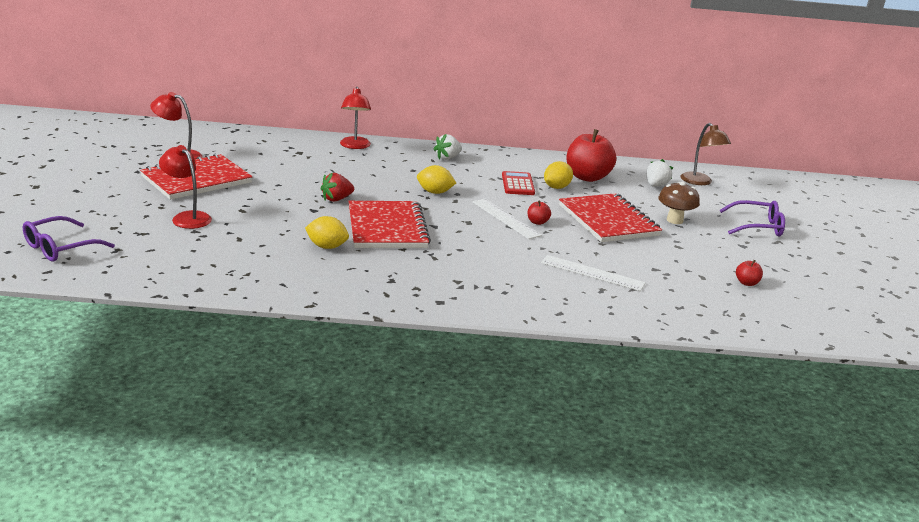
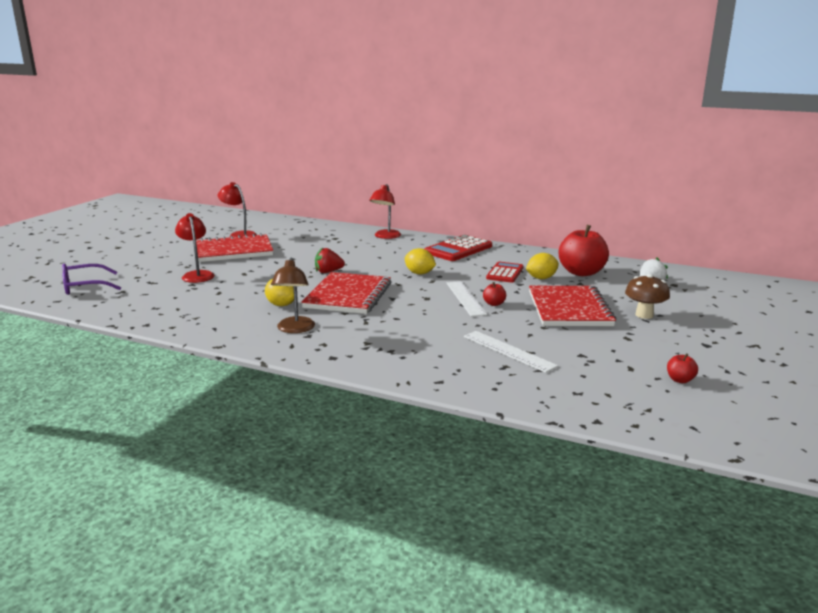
camera: 25 degrees right, 5 degrees down
(447, 158) = (458, 249): white strawberry -> red calculator
(700, 182) = (704, 285): brown lamp -> brown lamp (295, 329)
(757, 226) = (739, 329): purple glasses -> none

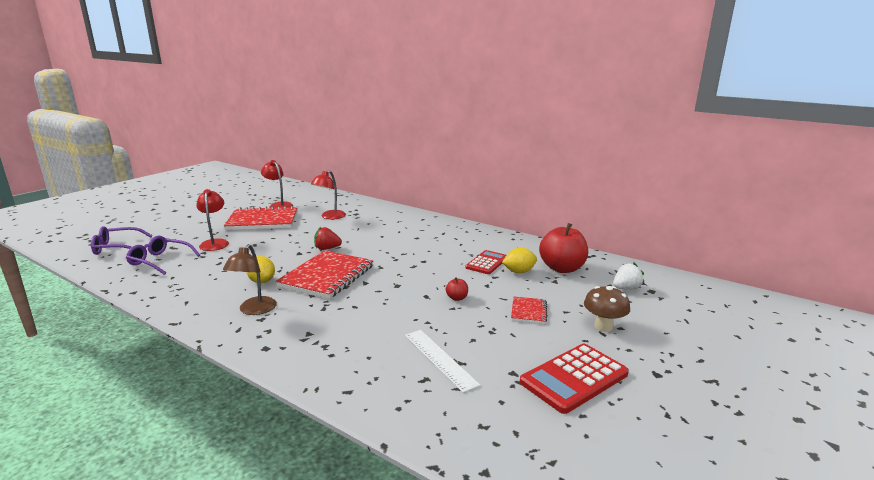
camera: 10 degrees right, 0 degrees up
(149, 295) = (160, 261): none -> purple glasses
(385, 236) = (400, 215): red lamp -> red lamp (330, 217)
(419, 273) = (407, 257): yellow lemon -> none
(458, 249) = (457, 233): red calculator -> red calculator (574, 378)
(465, 298) = (433, 289): white ruler -> none
(569, 309) = (528, 311): red notebook -> red notebook, size x0.48
(680, 380) = (607, 422): red apple -> none

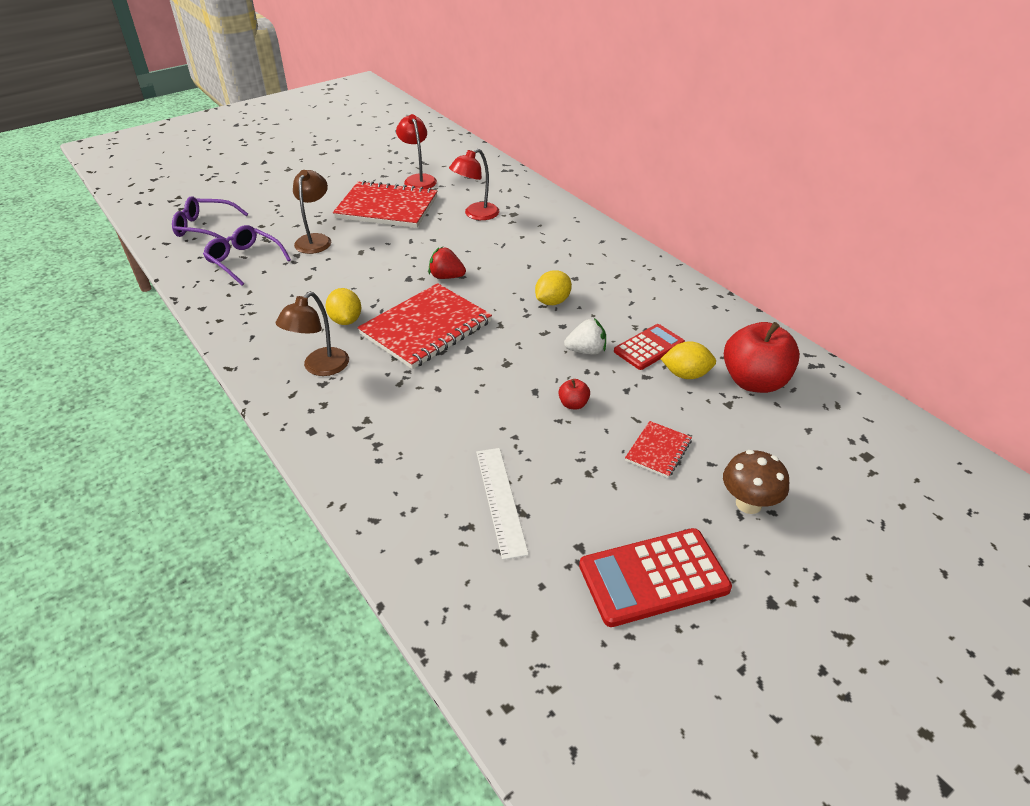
camera: 20 degrees right, 20 degrees up
(215, 243) = (315, 240): red lamp -> brown lamp
(409, 250) = (552, 301): none -> yellow lemon
(626, 288) = (829, 442): white strawberry -> white strawberry (586, 351)

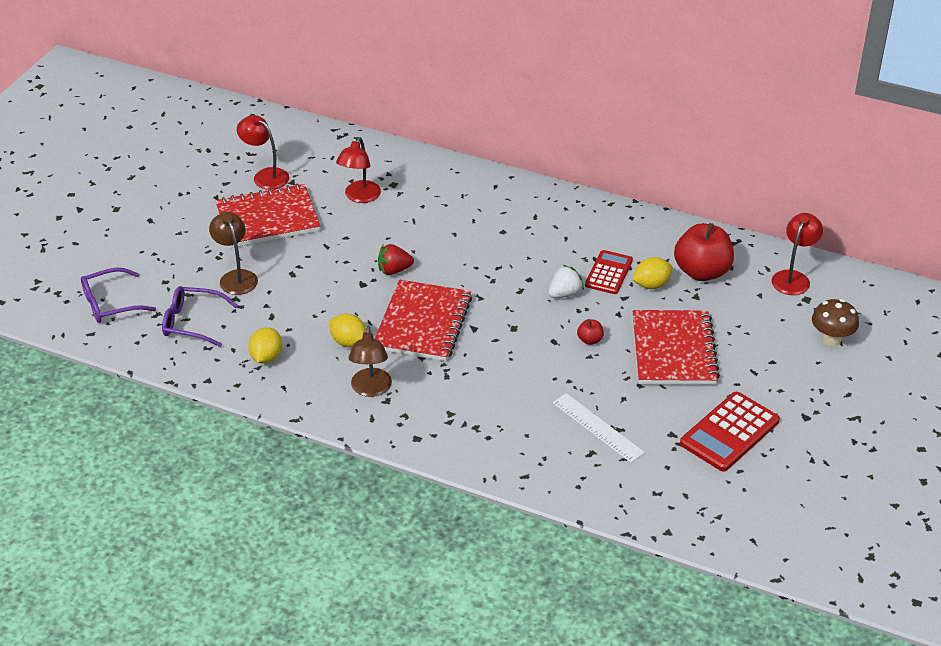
camera: 30 degrees left, 0 degrees up
(552, 301) = (503, 260): yellow lemon -> yellow lemon (266, 357)
(658, 450) = (673, 350): red notebook -> red notebook, size x2.09
(748, 504) = (754, 362): brown mushroom -> brown mushroom (831, 339)
(864, 426) = (793, 278): none -> red lamp

